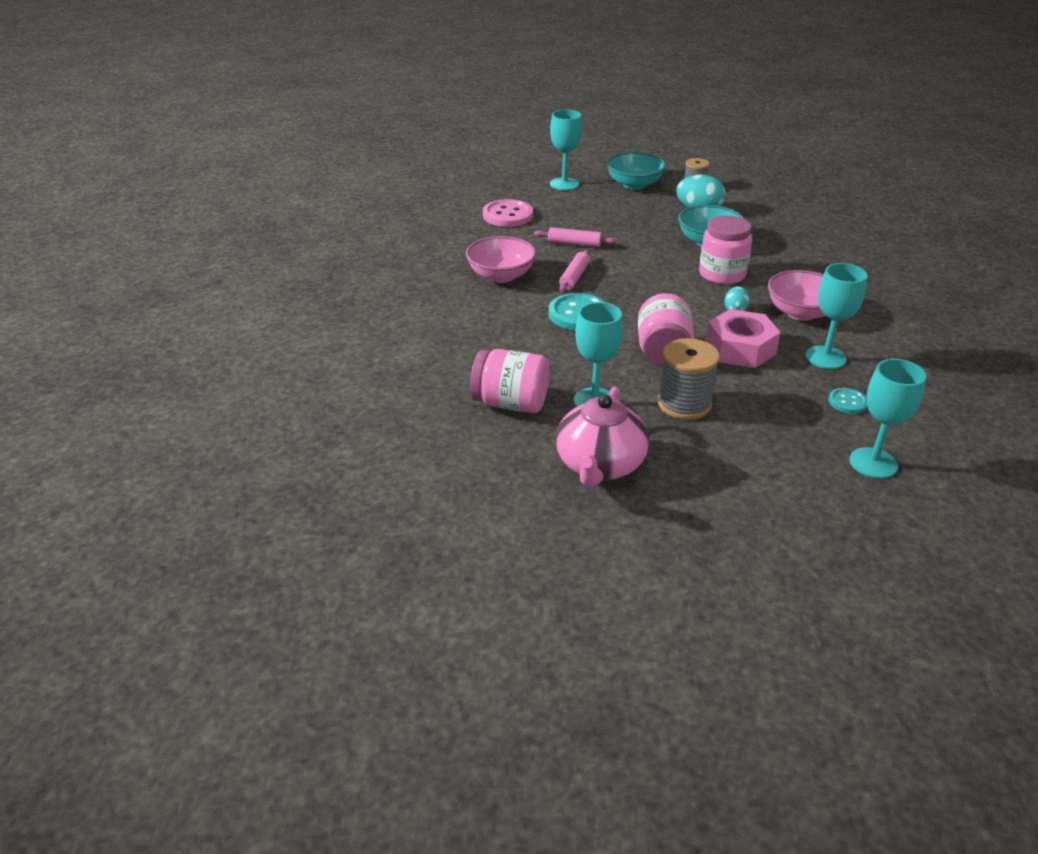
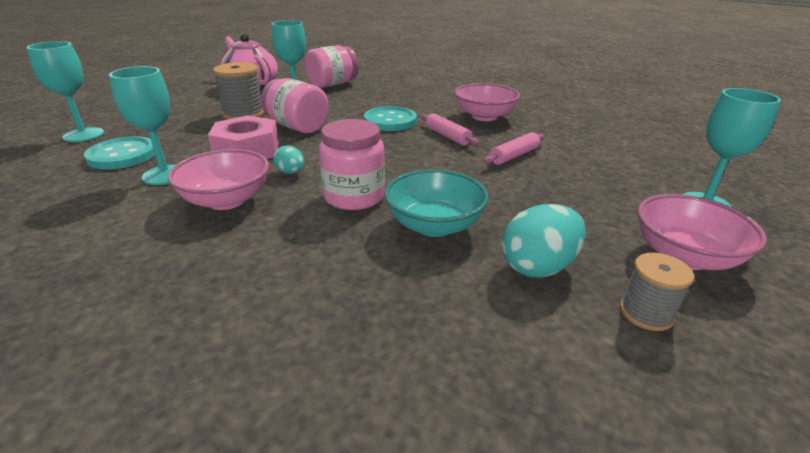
camera: 125 degrees right, 5 degrees down
(507, 215) = (613, 149): pink button -> none
(634, 184) = (684, 256): turquoise bowl -> pink bowl
(847, 402) = (122, 155): turquoise button -> turquoise button, size x1.83

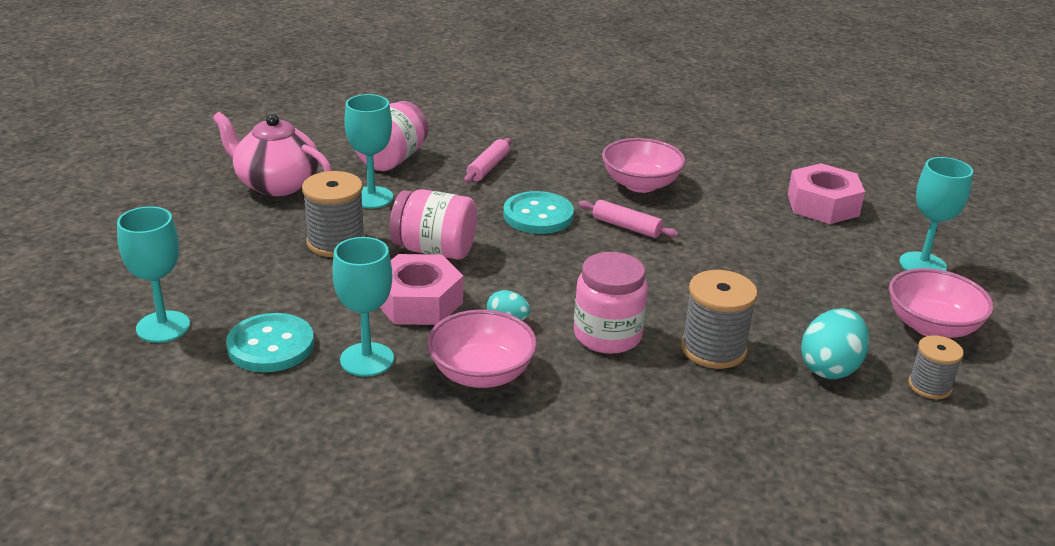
camera: 25 degrees left, 0 degrees up
(434, 225) = (713, 349): turquoise bowl -> grey spool
(514, 156) = (719, 241): pink rolling pin -> pink rolling pin (488, 167)
(629, 148) = (822, 205): none -> pink nut

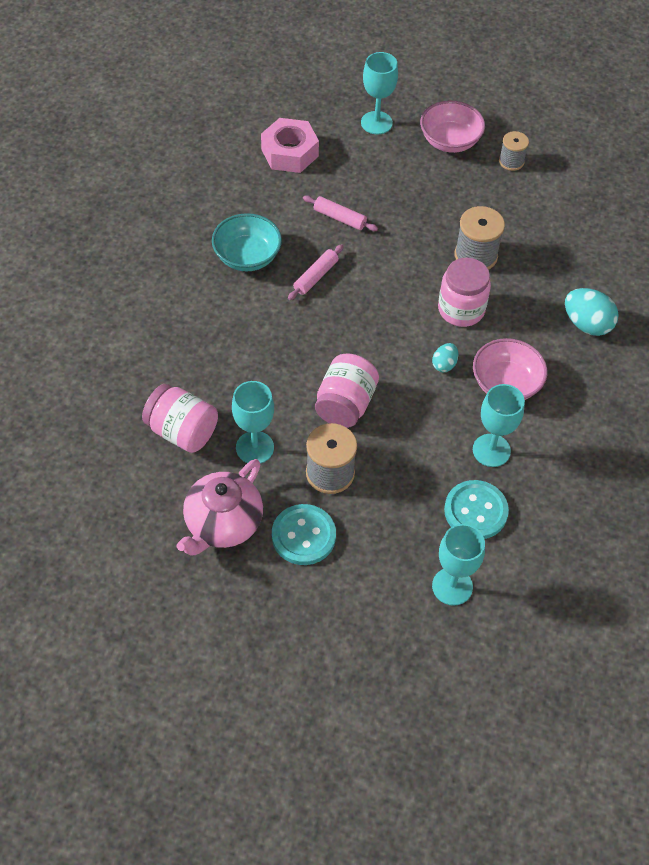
camera: 85 degrees left, 25 degrees up
(418, 302) = (419, 417): pink nut -> none
(488, 167) = (206, 358): pink rolling pin -> pink rolling pin (339, 218)
(538, 215) = (294, 331): turquoise button -> turquoise button (303, 536)
(640, 184) = (247, 257): pink bowl -> turquoise bowl
(830, 368) = (494, 202): turquoise egg -> turquoise egg (586, 324)

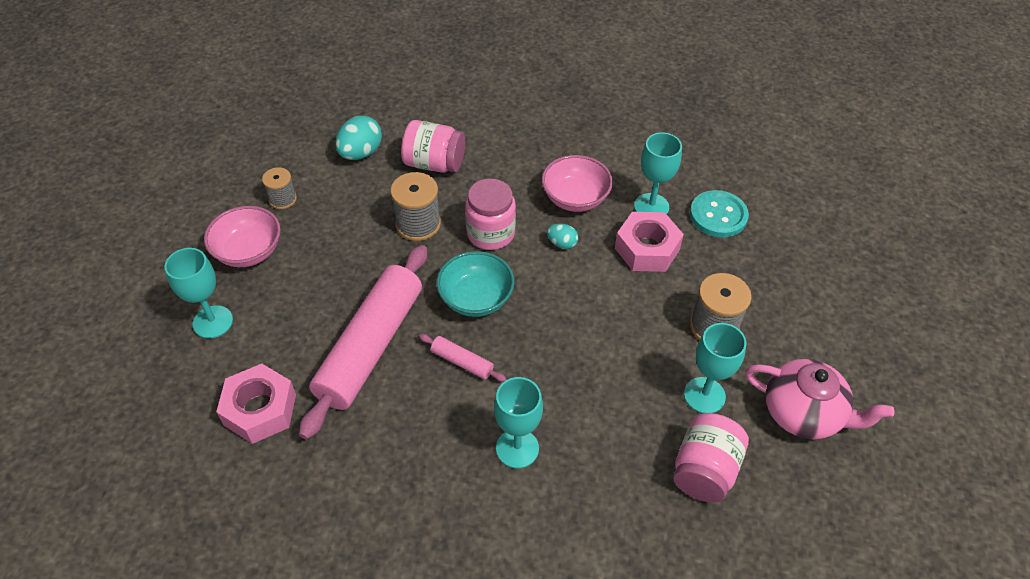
camera: 95 degrees left, 5 degrees down
(247, 257) = (438, 436): turquoise bowl -> turquoise bowl (476, 298)
(303, 536) = (791, 341): turquoise button -> none
(339, 218) = (371, 346): pink rolling pin -> pink rolling pin, size x2.42
(345, 404) = (629, 320): pink jar -> pink jar (434, 163)
(432, 435) = (647, 249): none -> pink nut
(452, 586) = (798, 229): turquoise goblet -> turquoise goblet (517, 448)
(586, 324) = (494, 144): turquoise egg -> turquoise egg (361, 153)

